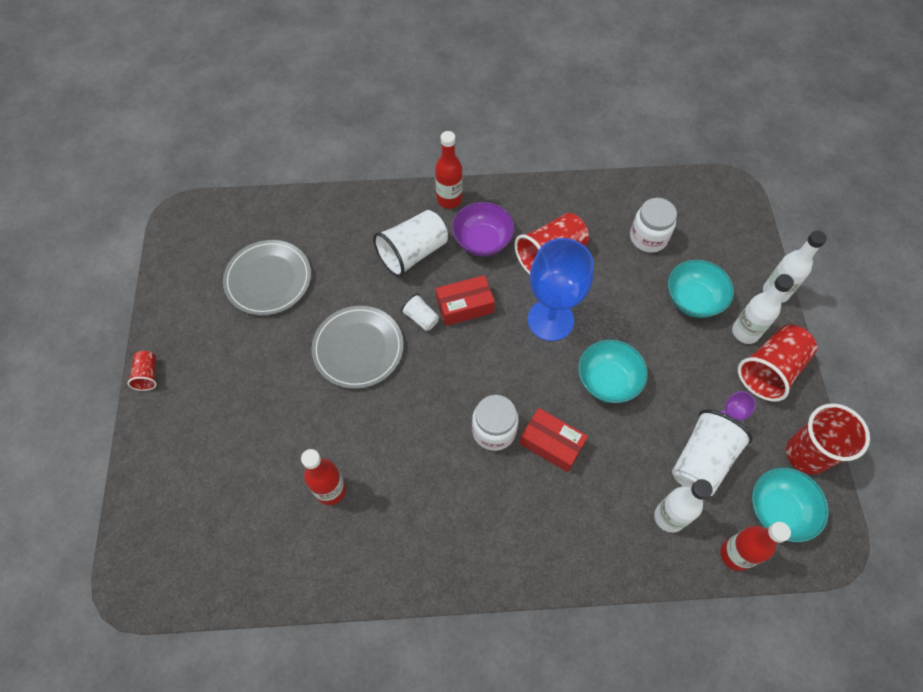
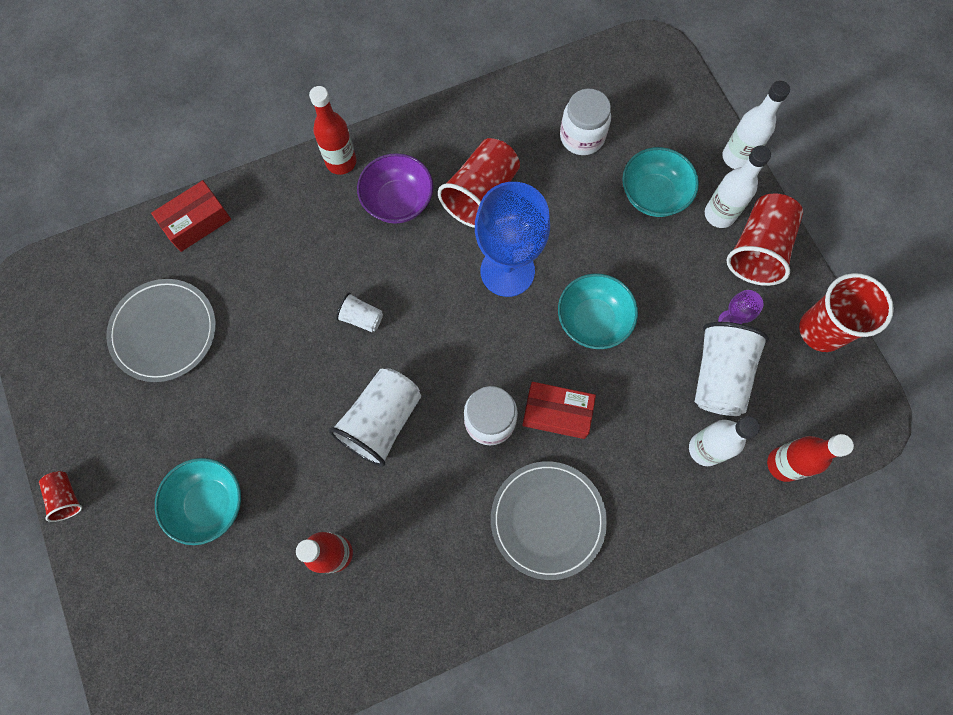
camera: 20 degrees left, 10 degrees up
(358, 348) = (303, 379): grey plate -> grey plate (548, 520)
(412, 253) = (323, 242): white cup -> white cup (381, 421)
(465, 306) = (406, 287): red box -> red box (196, 222)
(778, 510) = (811, 401): turquoise bowl -> turquoise bowl (209, 503)

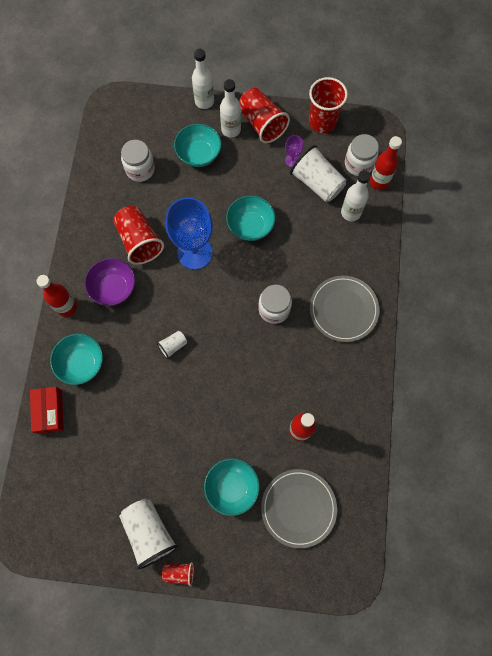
camera: 60 degrees left, 0 degrees up
(164, 331) = (109, 465): grey plate -> grey plate (298, 508)
(277, 222) = (81, 363): none -> turquoise bowl
(381, 421) = (240, 366): white cup -> white cup (149, 532)
(557, 413) = (290, 273): red box -> none
(791, 419) = (358, 164): none -> white jar

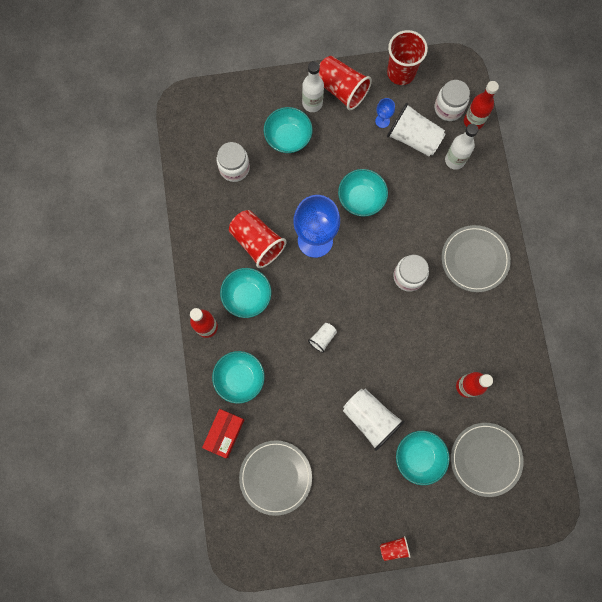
camera: 15 degrees left, 5 degrees up
(49, 411) = (224, 433): red box -> red box turned 45 degrees clockwise
(84, 468) = (275, 477): none -> grey plate
(114, 288) = (247, 296): purple bowl -> turquoise bowl
(149, 532) = (355, 519): white cup -> white cup (370, 418)
(204, 101) = (276, 80): white bottle -> none
(292, 160) = (382, 121): purple goblet -> blue goblet

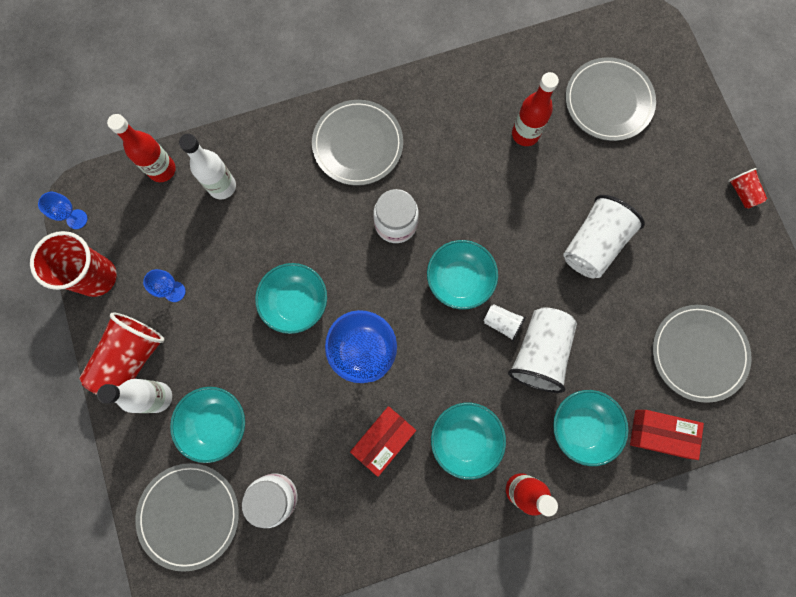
camera: 100 degrees left, 0 degrees up
(233, 115) = (189, 515): none -> grey plate
(257, 242) = (383, 440): red cup -> red box
(413, 138) = (196, 245): white cup -> white cup (539, 352)
(419, 457) = (626, 178): turquoise bowl -> turquoise bowl (459, 280)
(444, 63) = (77, 219): none -> blue goblet
(448, 108) = (145, 204): white jar -> none

